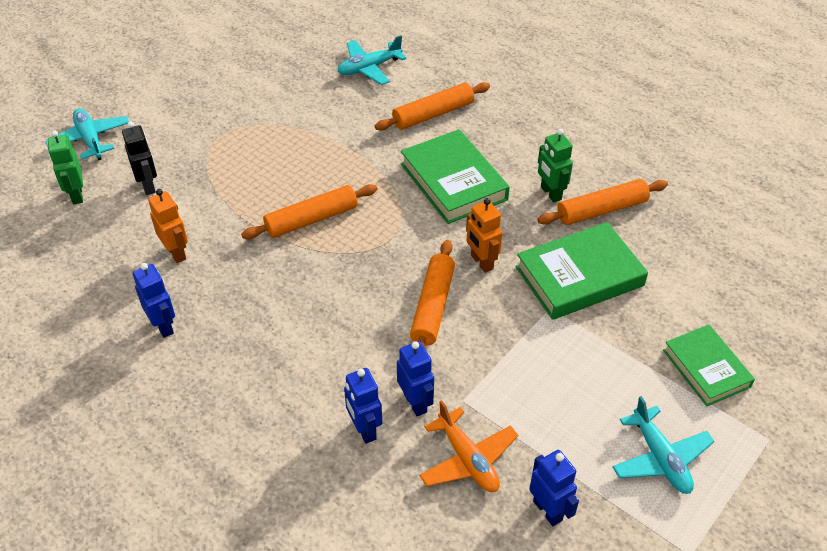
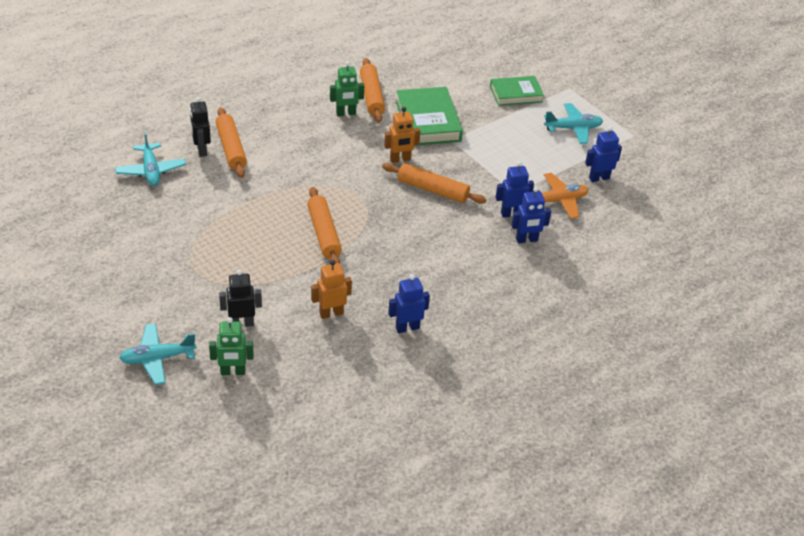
camera: 80 degrees left, 5 degrees down
(419, 94) = (201, 150): none -> black robot
(453, 181) = (314, 154): green book -> none

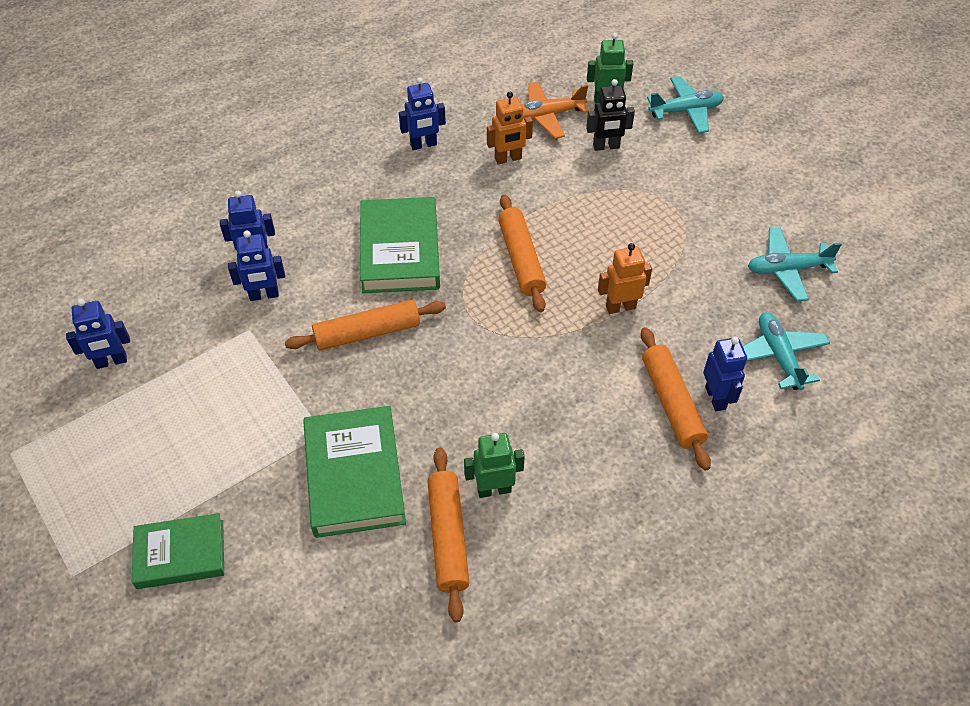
camera: 175 degrees left, 10 degrees up
(201, 150) = (716, 398): black robot -> blue robot
(400, 159) = (409, 388): orange robot -> orange robot (620, 307)
(417, 241) = (400, 251): none -> green book
(432, 190) = (367, 333): orange rolling pin -> orange rolling pin turned 45 degrees counterclockwise
(558, 201) = (189, 318): orange plane -> orange plane (547, 116)
(573, 128) = (108, 467): turquoise plane -> turquoise plane (787, 269)

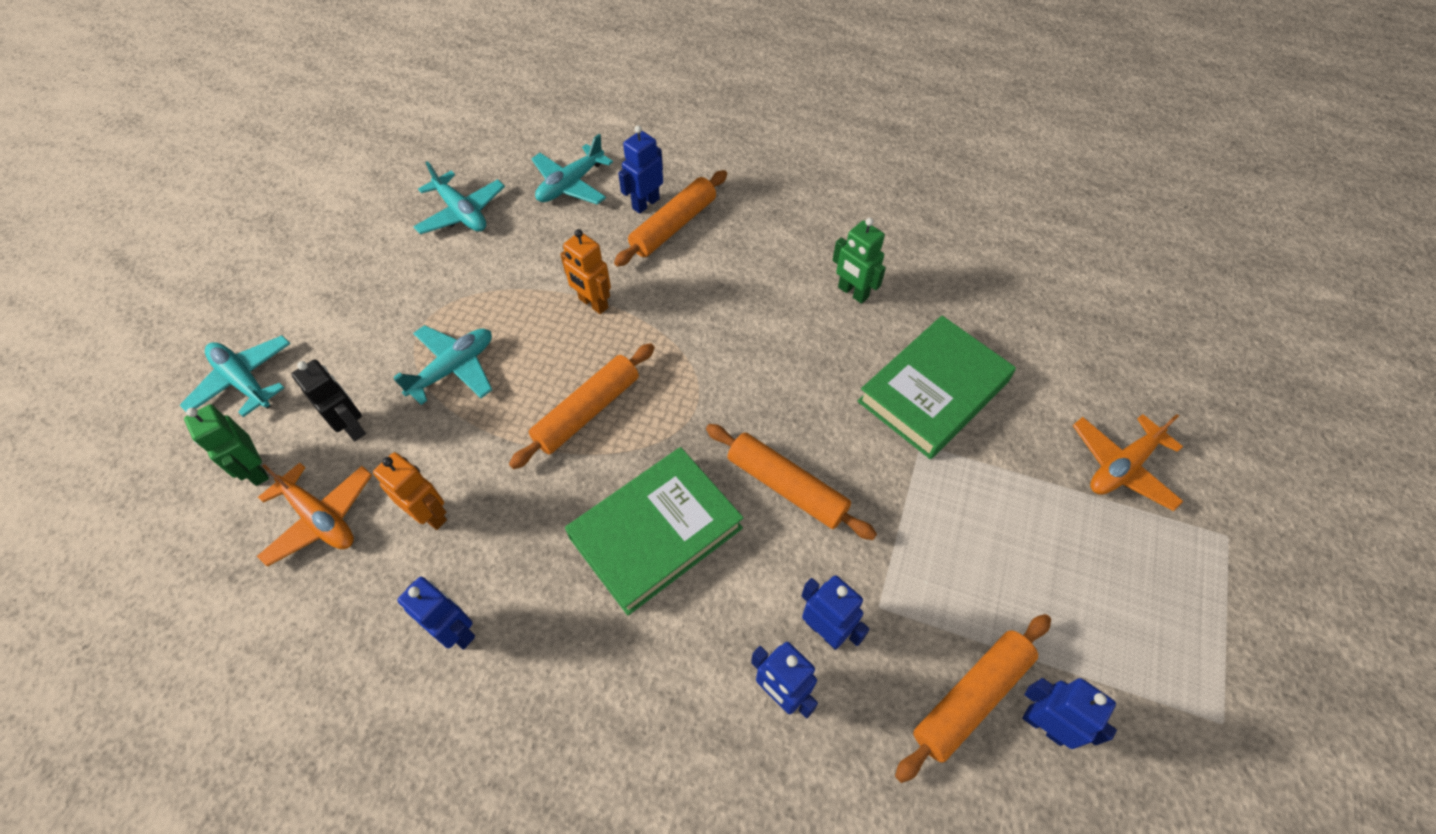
camera: 125 degrees left, 5 degrees up
(180, 554) = (1122, 467): green book -> orange plane
(448, 537) = (918, 298): orange rolling pin -> orange rolling pin (971, 697)
(617, 207) = (453, 368): none -> turquoise plane

